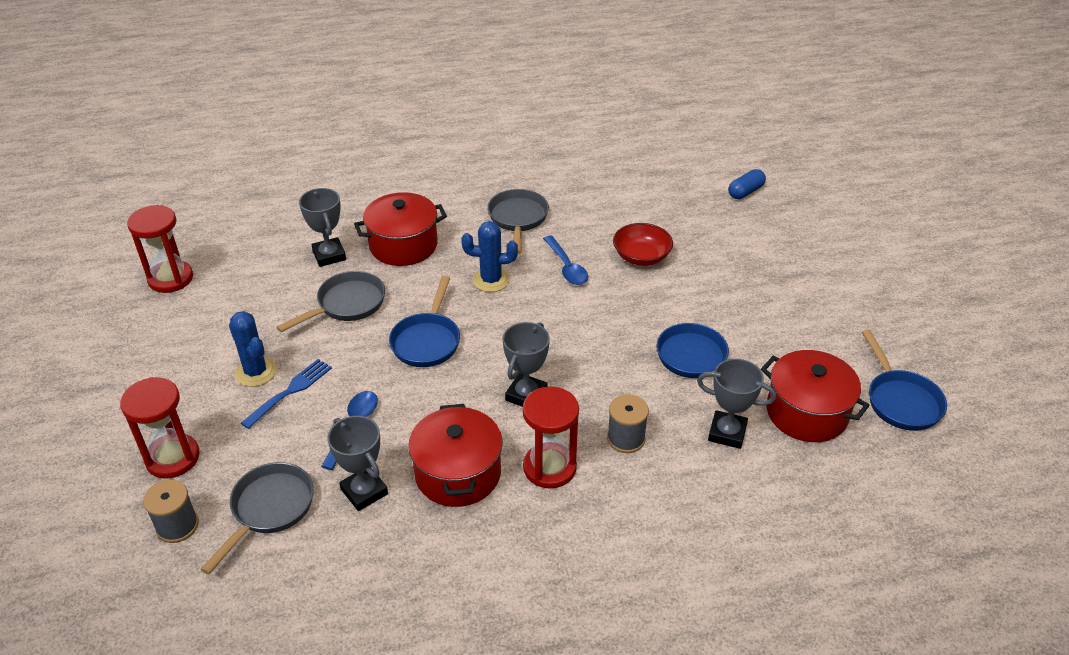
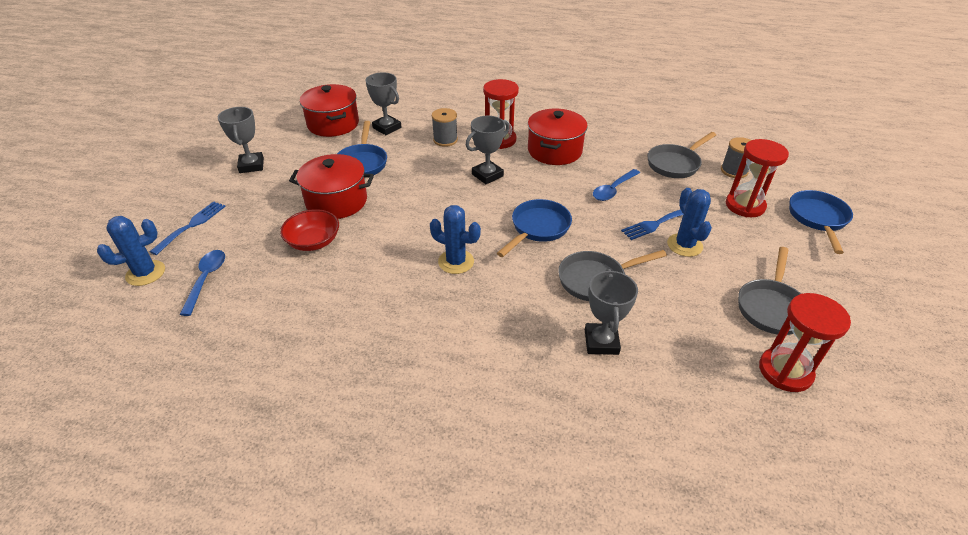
camera: 155 degrees left, 0 degrees up
(364, 491) = (614, 157): grey trophy -> grey trophy (251, 165)
(403, 245) = (518, 328): red pot -> red pot (336, 201)
(518, 219) = (383, 319): grey pan -> grey pan (771, 307)
(566, 267) = (383, 253): blue spoon -> blue spoon (206, 279)
(745, 192) = (145, 273): blue capsule -> blue cactus
(771, 235) = (191, 225): none -> blue fork
(900, 400) = (277, 115): blue pan -> blue pan (818, 219)

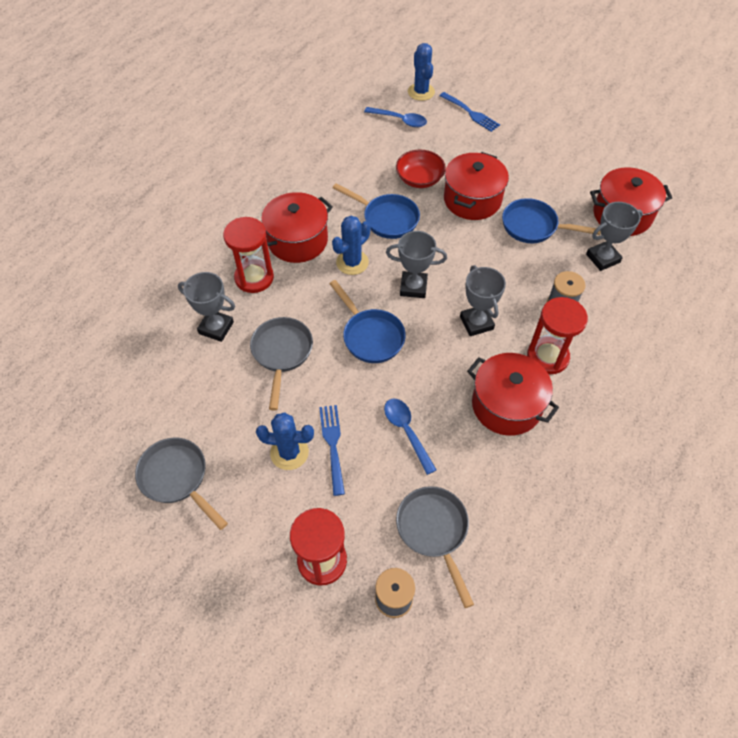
camera: 110 degrees right, 15 degrees up
(251, 165) = (553, 150): grey trophy -> grey trophy (413, 287)
(443, 313) = (297, 240): none -> red pot
(785, 371) = (116, 440): red hourglass -> red hourglass (254, 278)
(818, 219) = (263, 633): blue pan -> blue pan (387, 218)

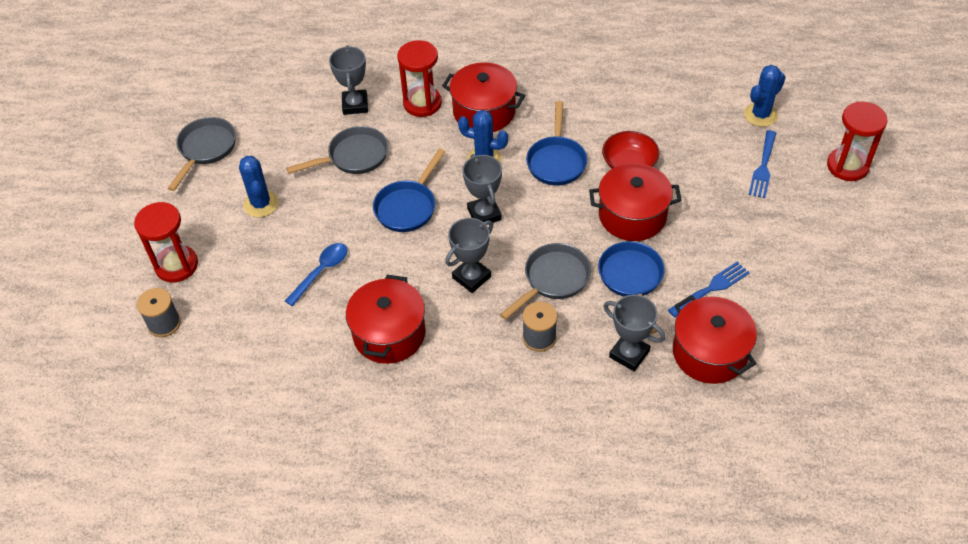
camera: 65 degrees right, 5 degrees down
(332, 444) = (282, 228): blue fork -> blue fork (711, 288)
(399, 120) = (702, 116): blue spoon -> none
(434, 531) = (234, 327): grey pan -> grey pan (553, 279)
(547, 357) = (465, 347): red hourglass -> red hourglass (847, 166)

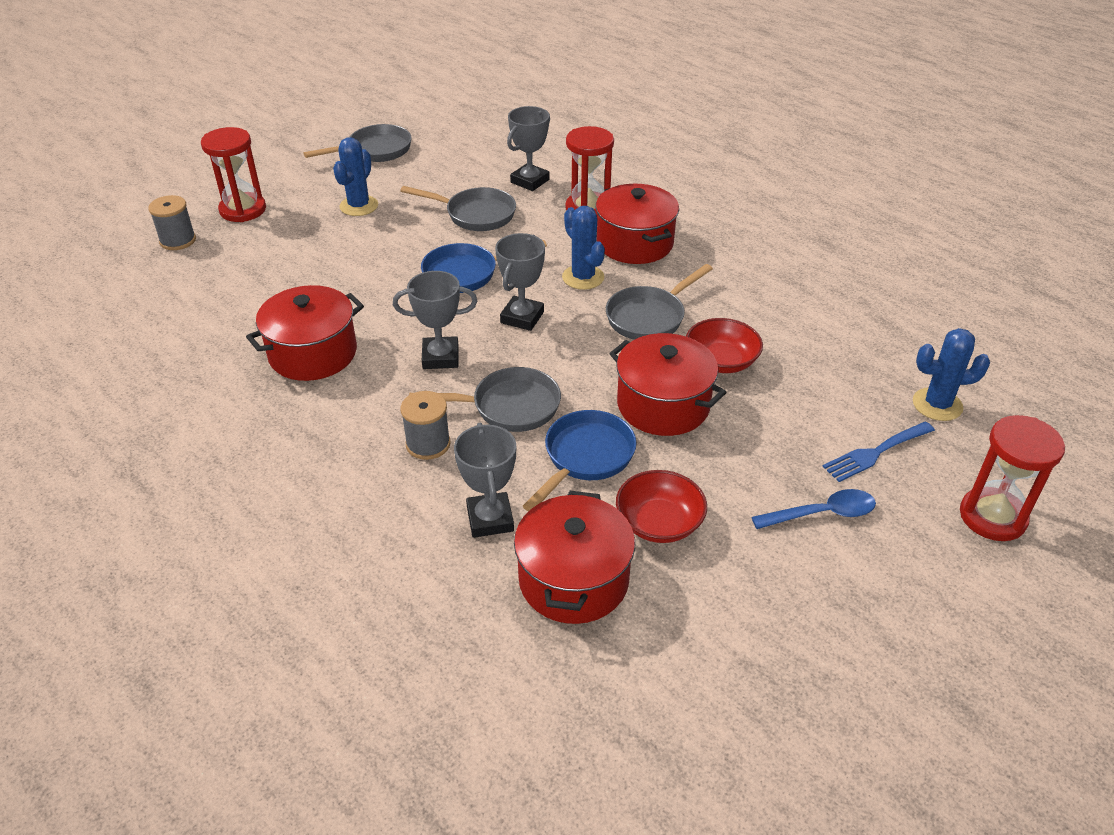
camera: 40 degrees right, 10 degrees down
(321, 272) = (331, 276): blue spoon -> blue spoon (821, 514)
(556, 161) = (649, 317): blue pan -> grey pan
(711, 288) = (659, 523): blue fork -> red bowl

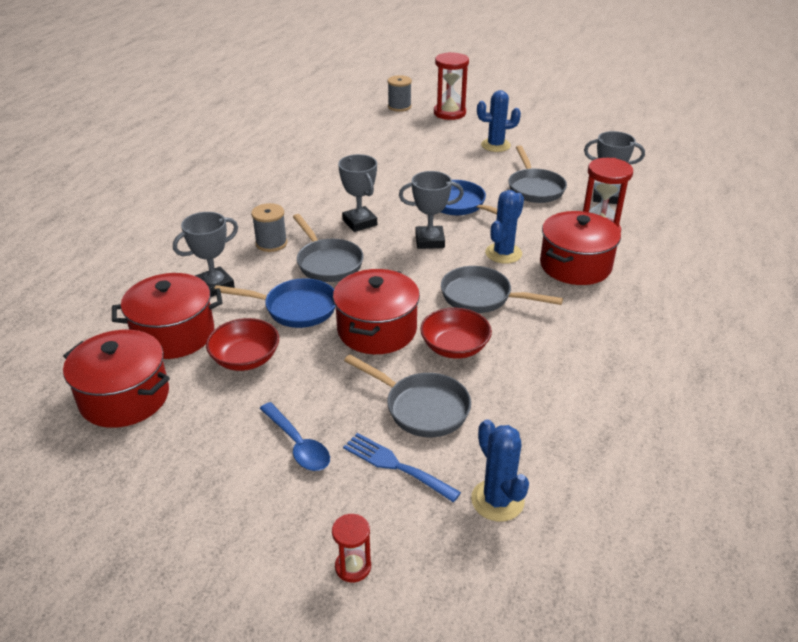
camera: 65 degrees right, 5 degrees down
(313, 353) = (329, 179): red pot -> red pot (125, 397)
(375, 150) = (568, 130): grey pan -> grey pan (422, 408)
(992, 517) = (353, 567): red hourglass -> red hourglass, size x0.53

